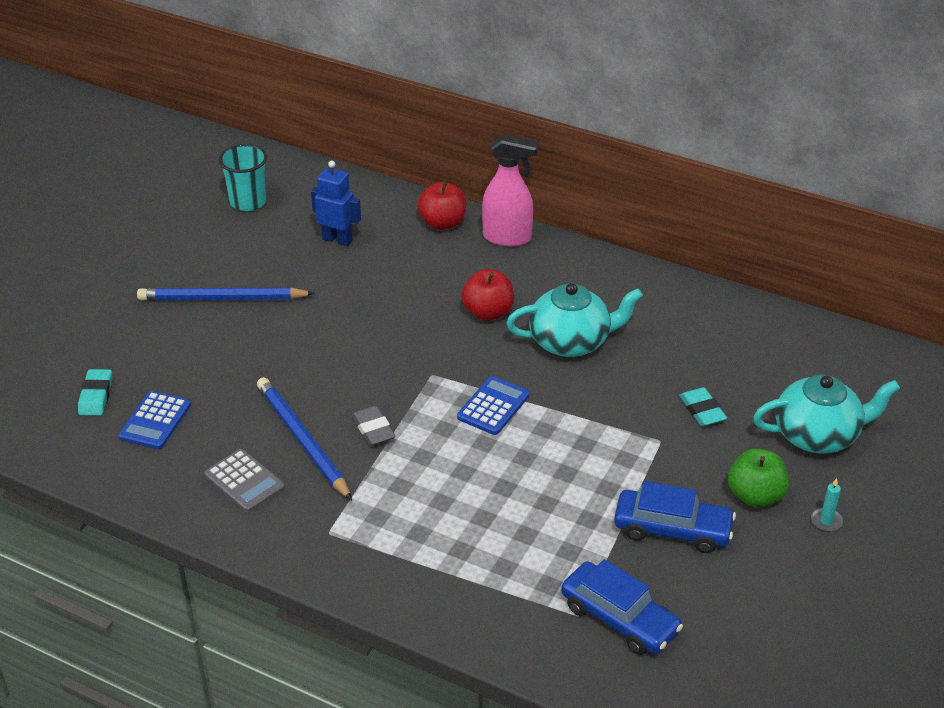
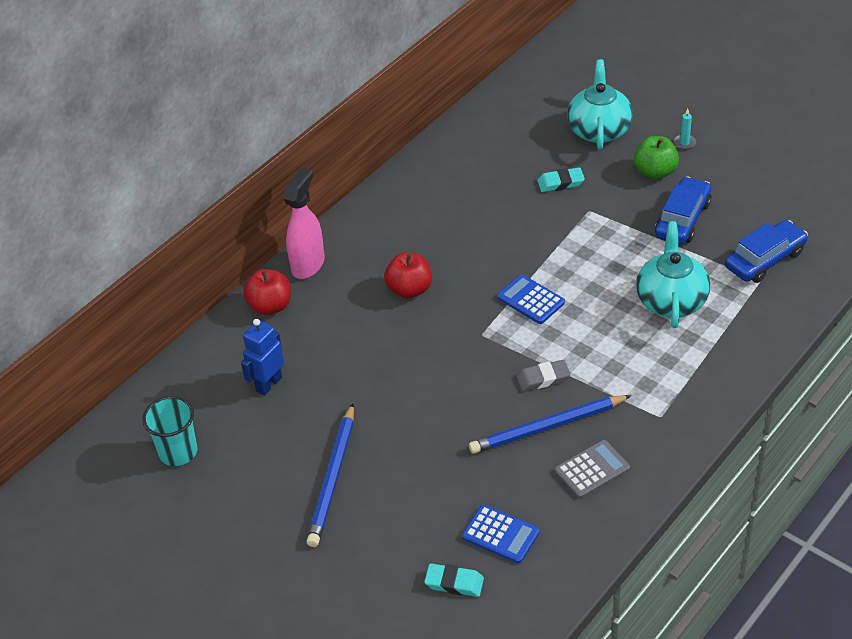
camera: 75 degrees left, 5 degrees up
(571, 342) = (462, 243): turquoise teapot -> turquoise teapot (671, 300)

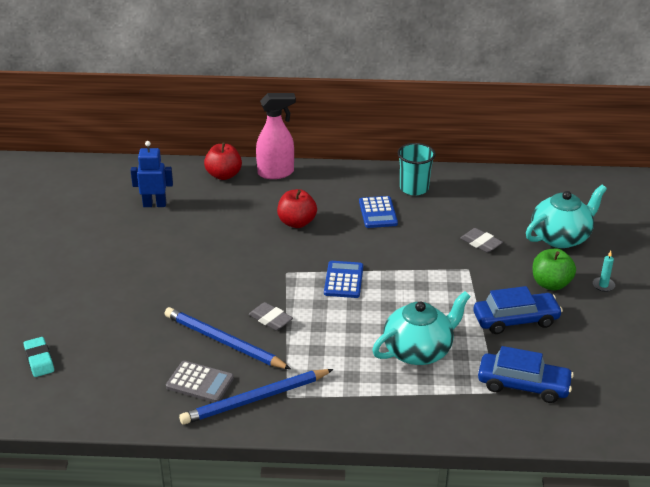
camera: 50 degrees right, 10 degrees down
(178, 452) = (68, 196): turquoise cup -> turquoise cup (414, 188)
(333, 478) = (94, 266): blue pencil -> blue pencil (255, 399)
(500, 534) = (100, 363): blue calculator -> blue calculator (378, 213)
(560, 183) = (481, 243): turquoise eraser -> grey eraser

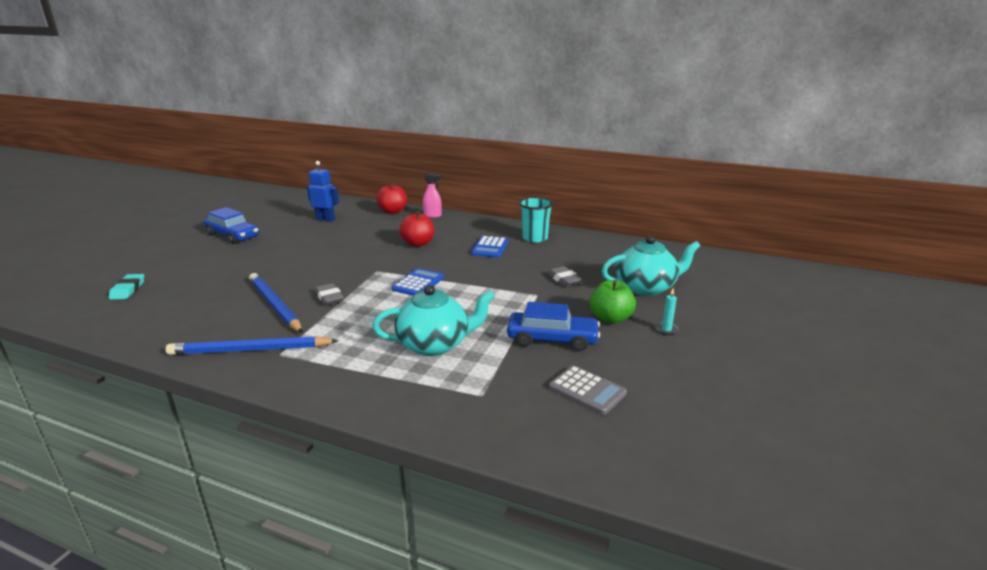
camera: 20 degrees right, 10 degrees down
(200, 382) = (221, 328): grey calculator -> grey calculator (587, 390)
(276, 173) = (433, 215): pink spray bottle -> pink spray bottle, size x0.59
(523, 385) = (516, 395): blue car -> blue car (233, 236)

